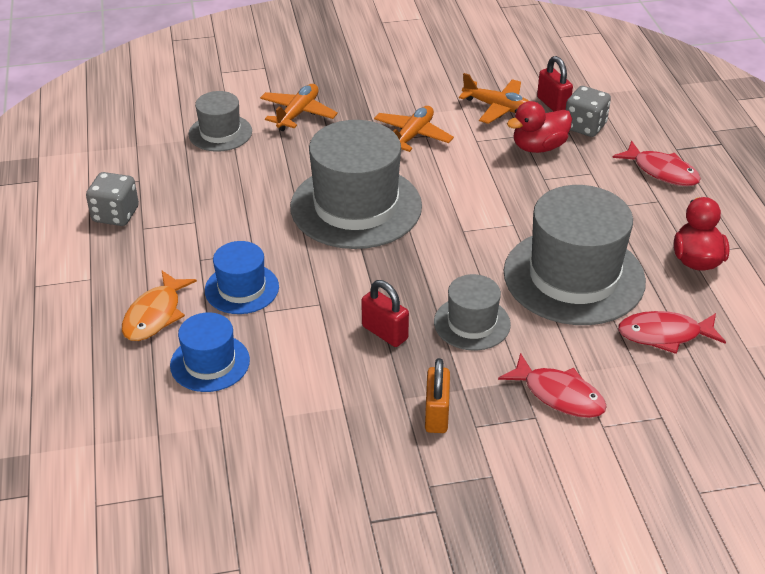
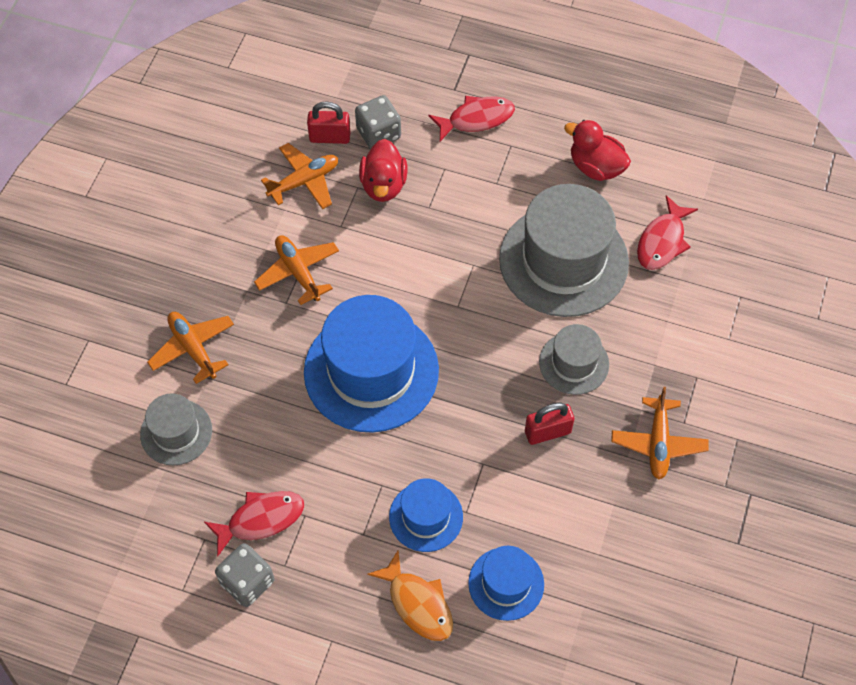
camera: 60 degrees left, 20 degrees up
(356, 206) = (371, 371): grey hat -> blue hat
(436, 414) = (658, 443): orange padlock -> orange plane
(559, 395) = (684, 348): red fish -> red fish (261, 519)

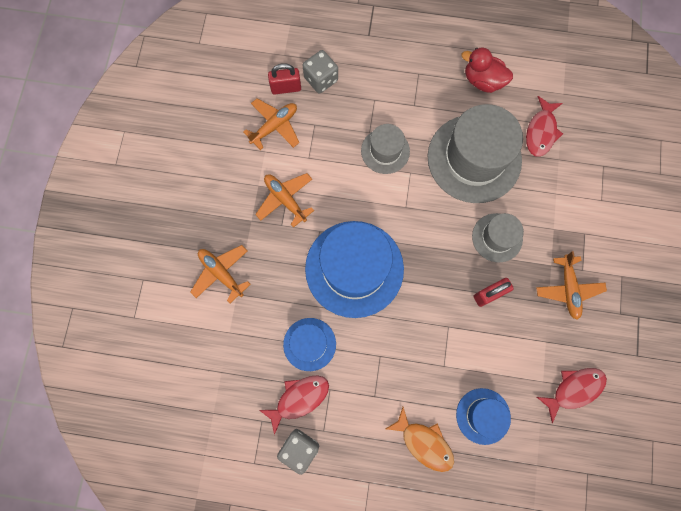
camera: 10 degrees left, 15 degrees up
(176, 432) = (223, 341): grey hat -> grey hat (385, 151)
(383, 185) = (333, 120): red duck -> none
(426, 516) = (416, 375): blue hat -> blue hat (309, 344)
(476, 119) = (389, 56): red fish -> red fish (574, 389)

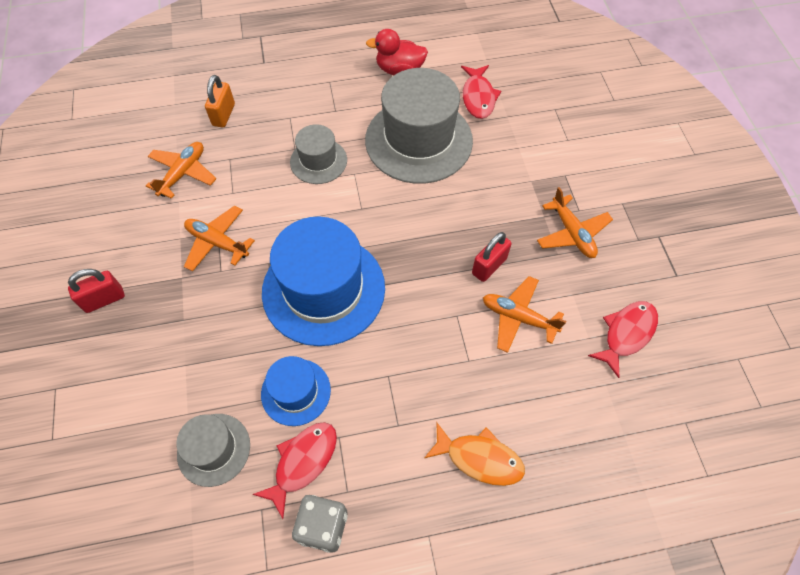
camera: 20 degrees left, 15 degrees down
(221, 273) = (159, 347): orange plane -> orange plane (518, 317)
(286, 88) = (186, 133): red padlock -> red padlock (104, 299)
(321, 79) = (223, 115): grey dice -> orange padlock
(483, 416) = (537, 400): blue hat -> none
(497, 237) = (474, 207): grey hat -> grey hat (213, 449)

